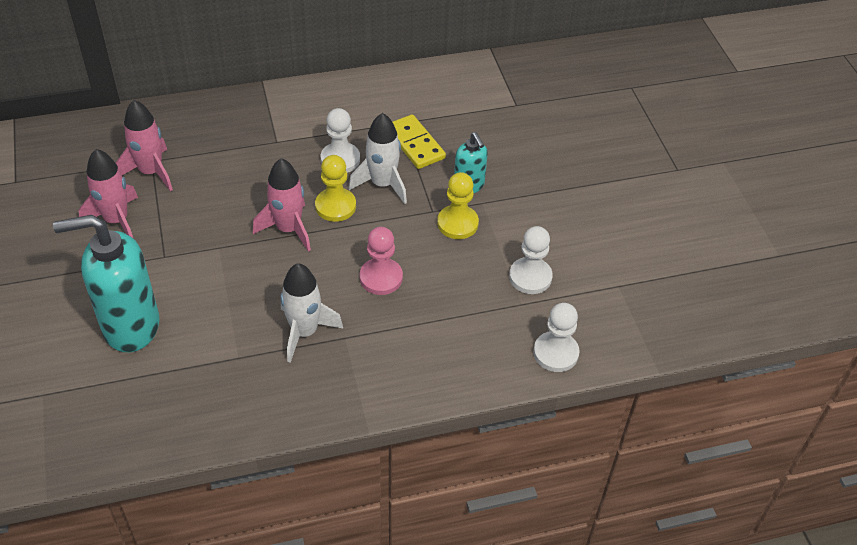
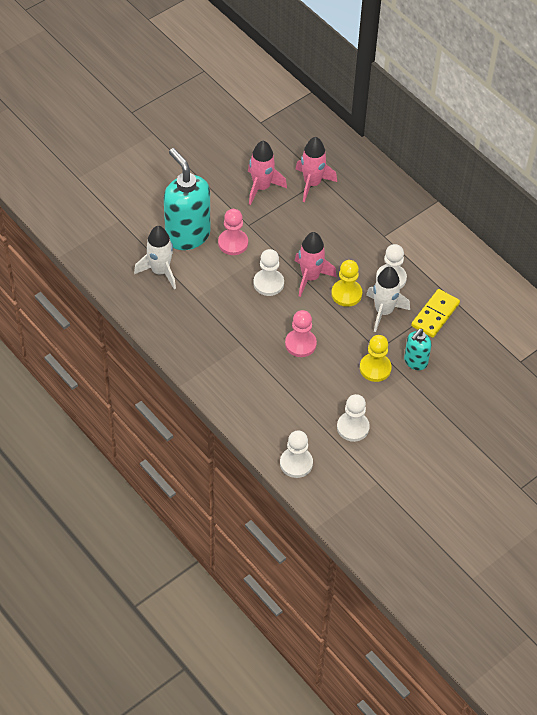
camera: 65 degrees right, 5 degrees up
(180, 283) = (233, 243): none -> pink pawn
(269, 272) = (268, 283): none -> white pawn
(304, 332) = (233, 322): white rocket -> white rocket (160, 271)

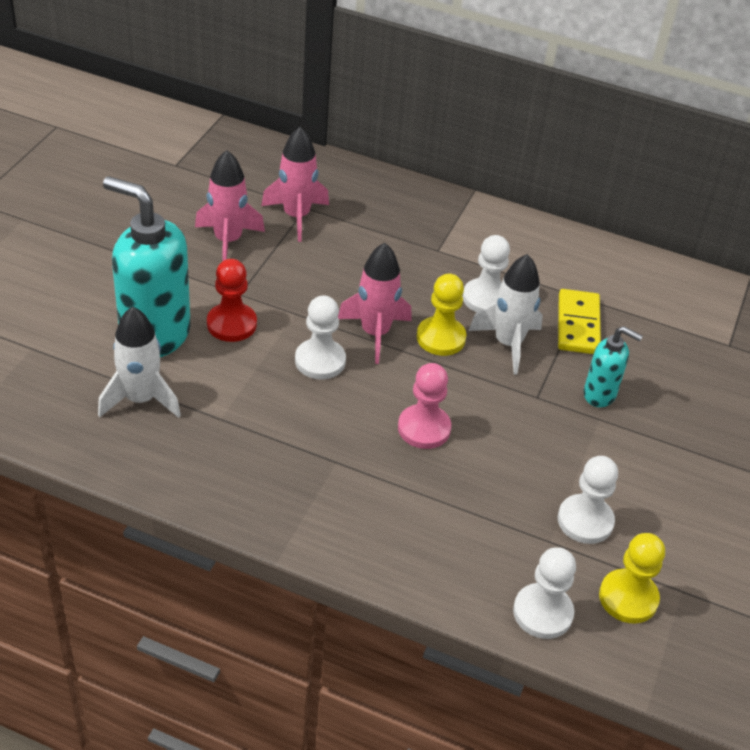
camera: 30 degrees left, 10 degrees down
(233, 243) = (231, 324): pink pawn -> red pawn
(375, 368) = (553, 423): yellow pawn -> yellow pawn (628, 598)
(415, 362) = (600, 394): turquoise soap dispenser -> turquoise soap dispenser turned 75 degrees counterclockwise

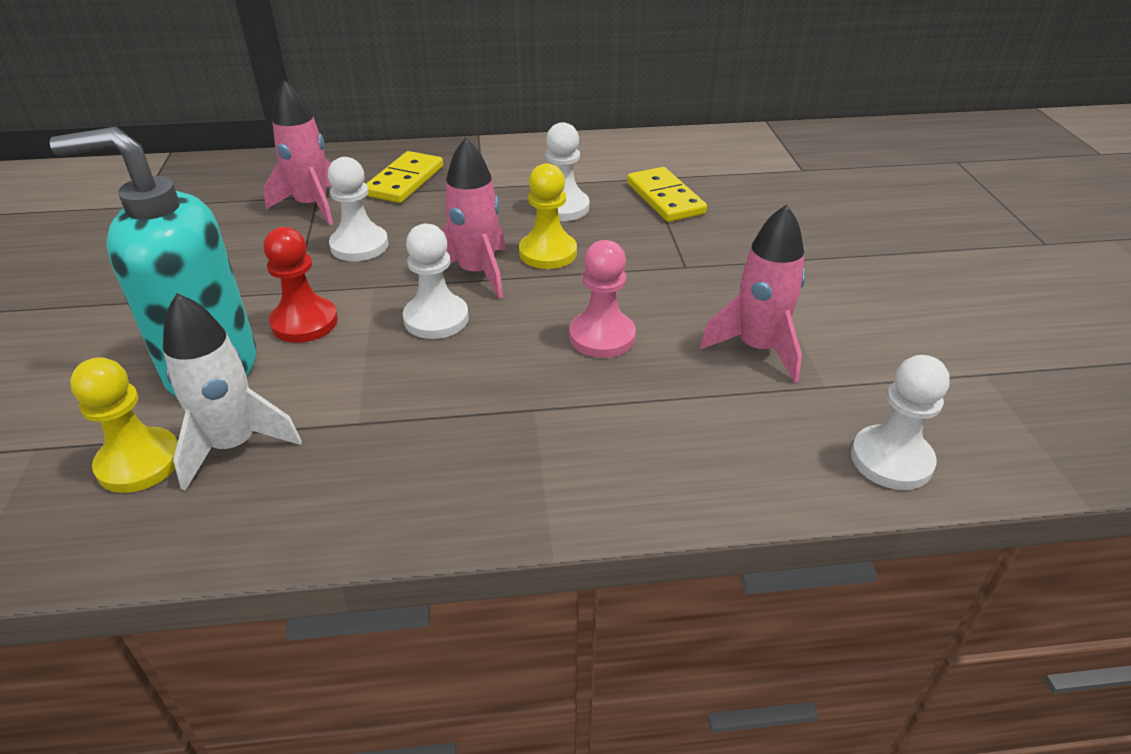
camera: 25 degrees left, 5 degrees down
(228, 241) = (247, 250): pink rocket -> pink rocket (757, 348)
(381, 219) = (404, 181): none -> yellow domino
(508, 344) = (617, 234): white rocket -> none
(585, 521) = (837, 352): white pawn -> white pawn (359, 245)
(600, 394) = (739, 243): turquoise soap dispenser -> none
(628, 598) = (950, 404): yellow pawn -> yellow pawn (139, 463)

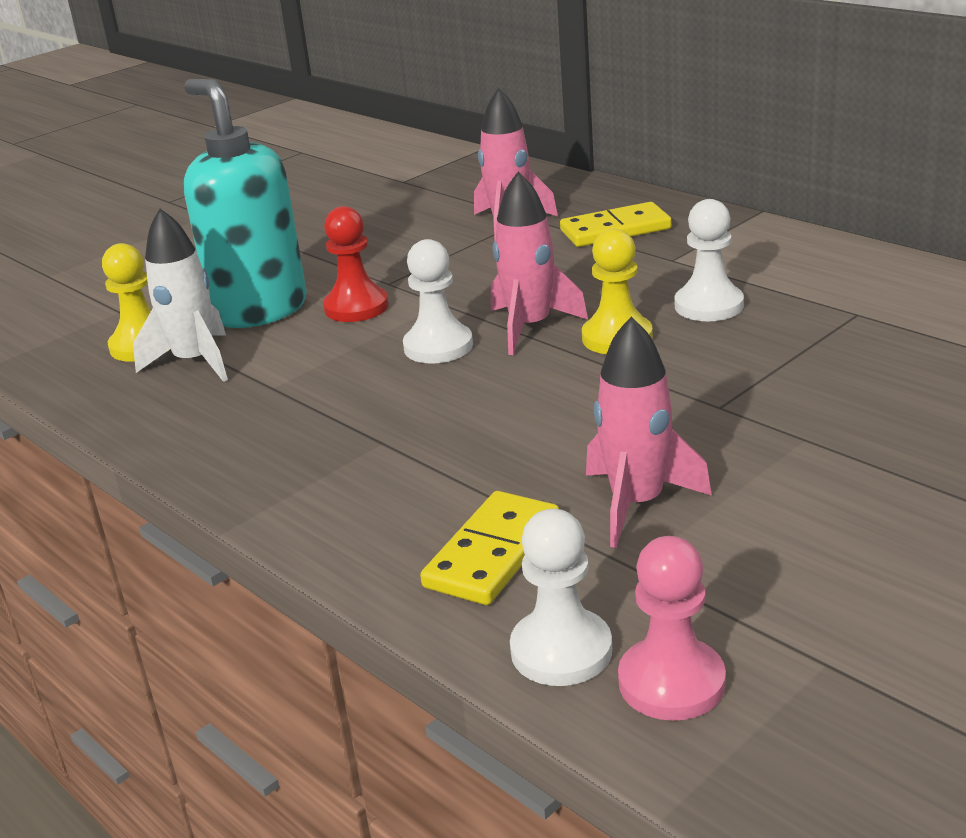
camera: 55 degrees right, 10 degrees down
(359, 245) = (486, 268): white pawn -> none
(602, 337) = (527, 422): pink pawn -> pink pawn (671, 682)
(665, 198) = (832, 339): yellow domino -> yellow domino (492, 553)

